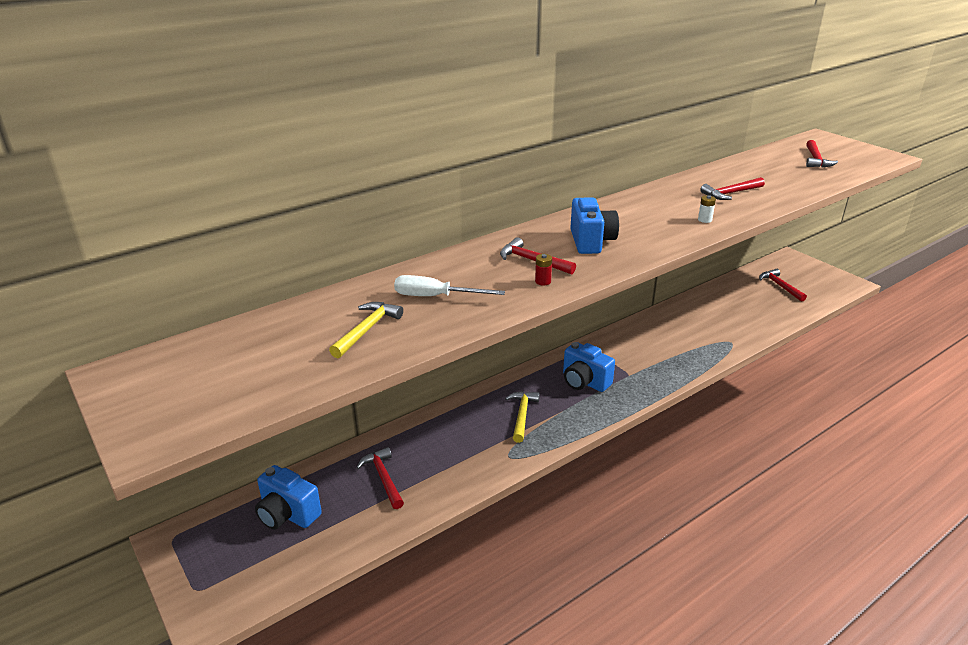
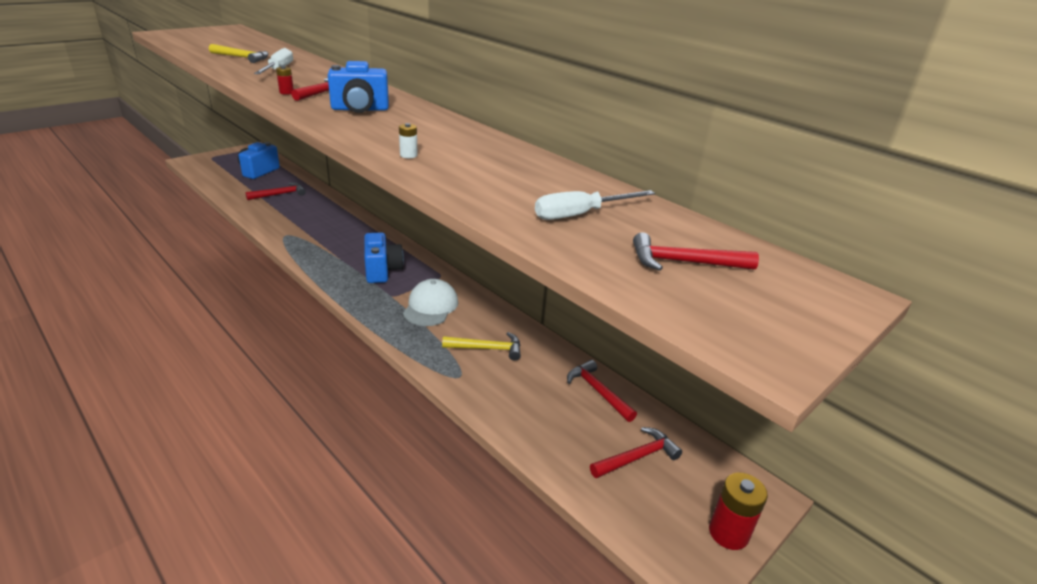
camera: 80 degrees right, 0 degrees up
(522, 415) = (337, 241): yellow hammer -> yellow hammer (487, 349)
(584, 382) = (382, 271): blue camera -> blue camera turned 135 degrees clockwise
(641, 354) = (430, 306): none -> white cap
(731, 193) = (497, 178): red hammer -> red hammer (598, 391)
(774, 175) = (581, 214): none -> white screwdriver
(821, 270) = (728, 533): none -> red battery

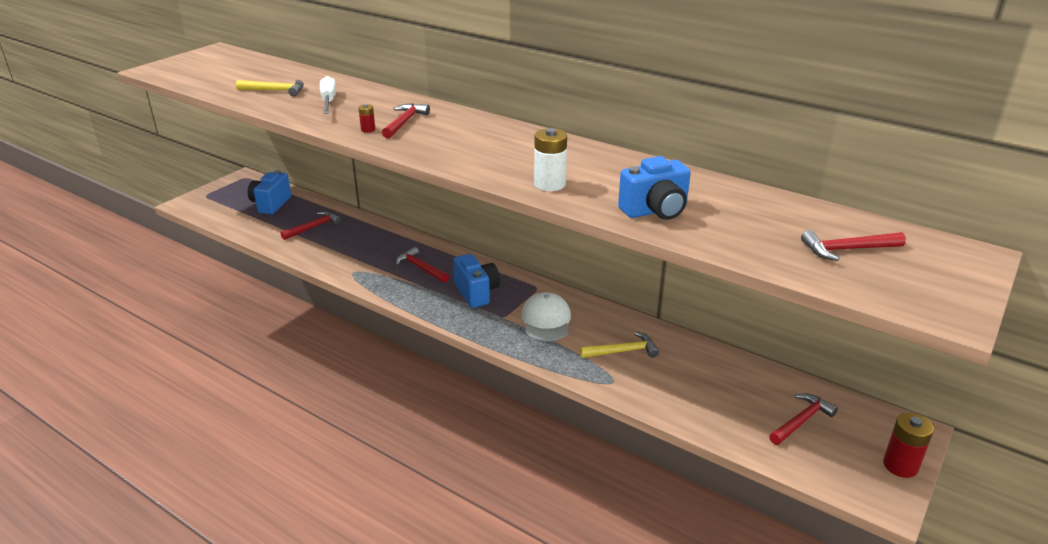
camera: 10 degrees left, 0 degrees up
(360, 109) = (457, 139): blue camera -> blue camera (655, 211)
(408, 155) = (549, 184): white battery -> white battery, size x1.93
(581, 214) = (740, 220): white screwdriver -> none
(598, 391) = (740, 371): red hammer -> red hammer (420, 268)

